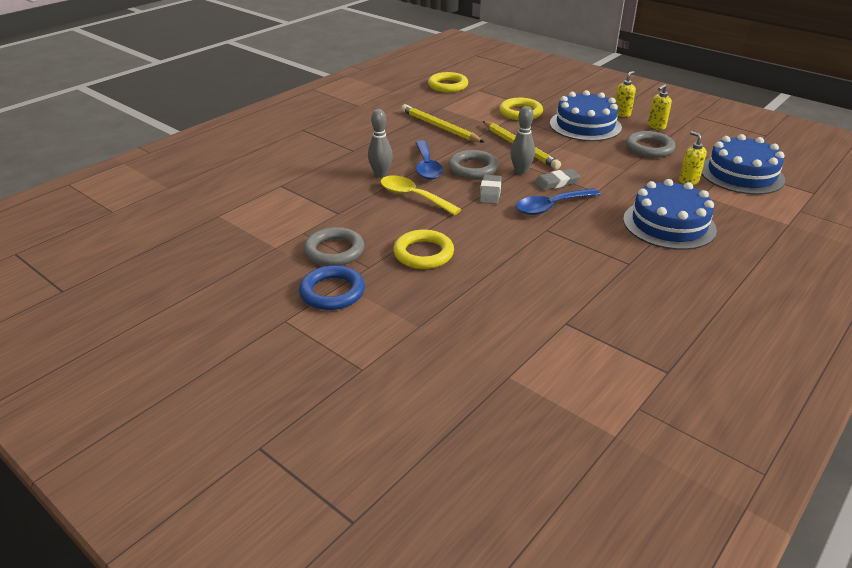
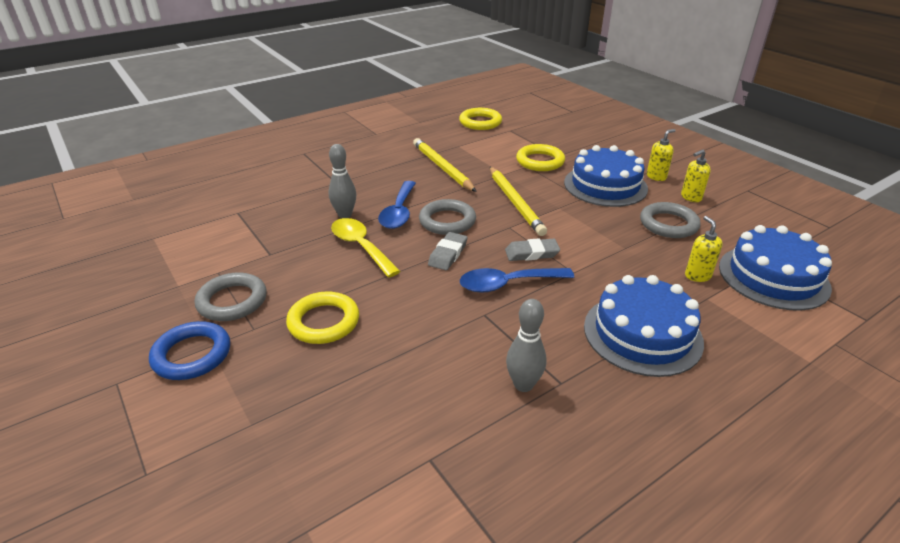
camera: 15 degrees right, 0 degrees up
(520, 171) = (498, 232): grey bowling pin -> grey bowling pin (523, 385)

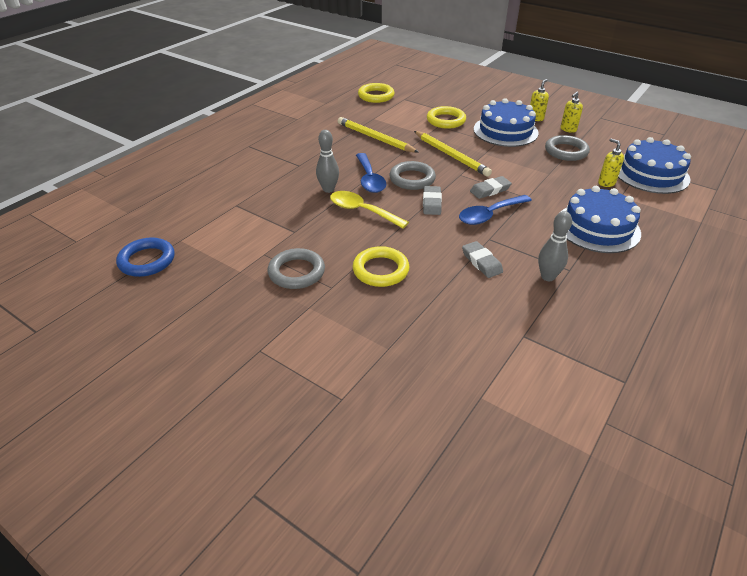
camera: 20 degrees left, 5 degrees up
(192, 355) = (301, 316): blue ring -> blue ring (147, 260)
(451, 342) = (481, 262): none -> grey eraser

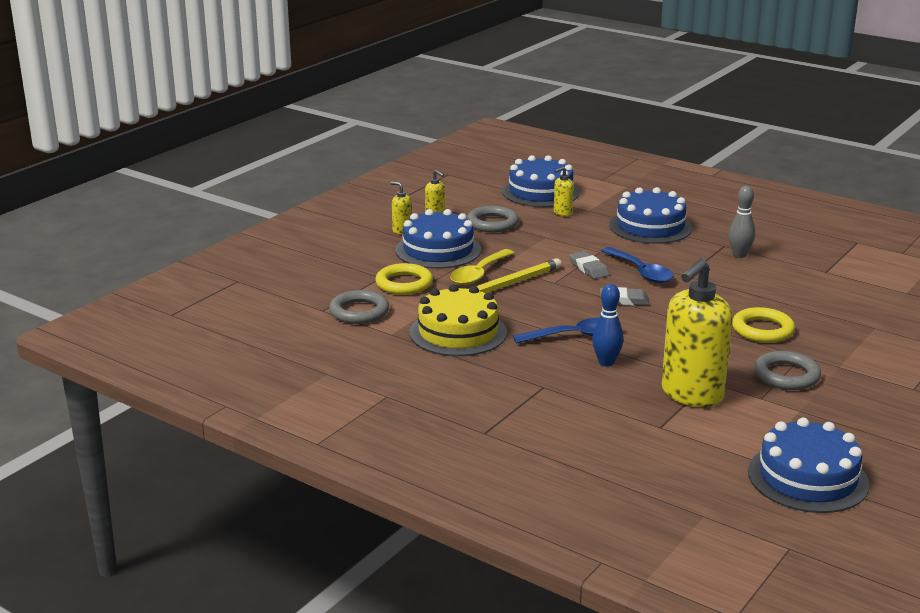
camera: 90 degrees left, 15 degrees down
(147, 260) = (807, 478): blue ring -> blue cake
(275, 221) = (691, 395): none -> yellow soap dispenser
(328, 189) = (606, 362): grey bowling pin -> blue bowling pin
(362, 211) = (652, 340): yellow spoon -> yellow spoon (479, 274)
(375, 138) = (458, 332): yellow pencil -> yellow cake
(376, 96) = (307, 331): yellow ring -> none
(412, 179) = (570, 310): grey ring -> grey ring (359, 312)
(481, 262) = (728, 281): grey eraser -> none

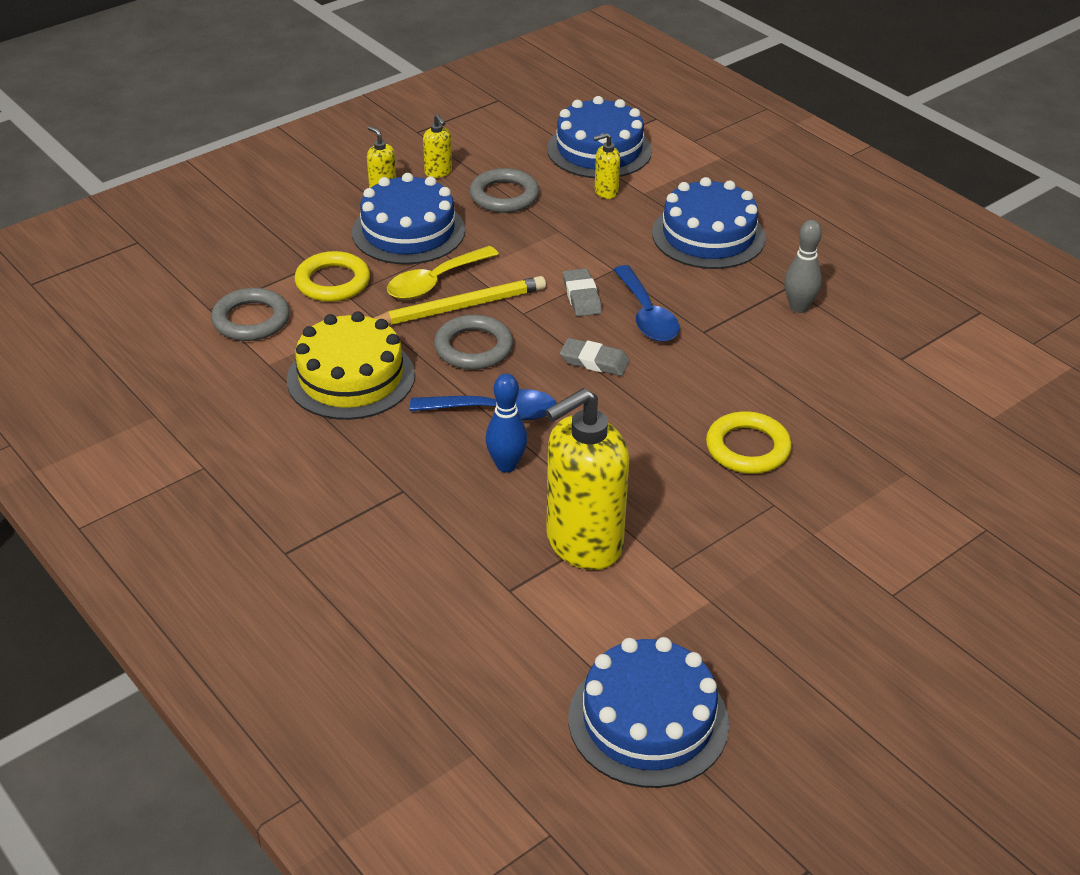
camera: 15 degrees right, 15 degrees up
(786, 375) = (730, 535): grey ring -> grey ring (473, 348)

